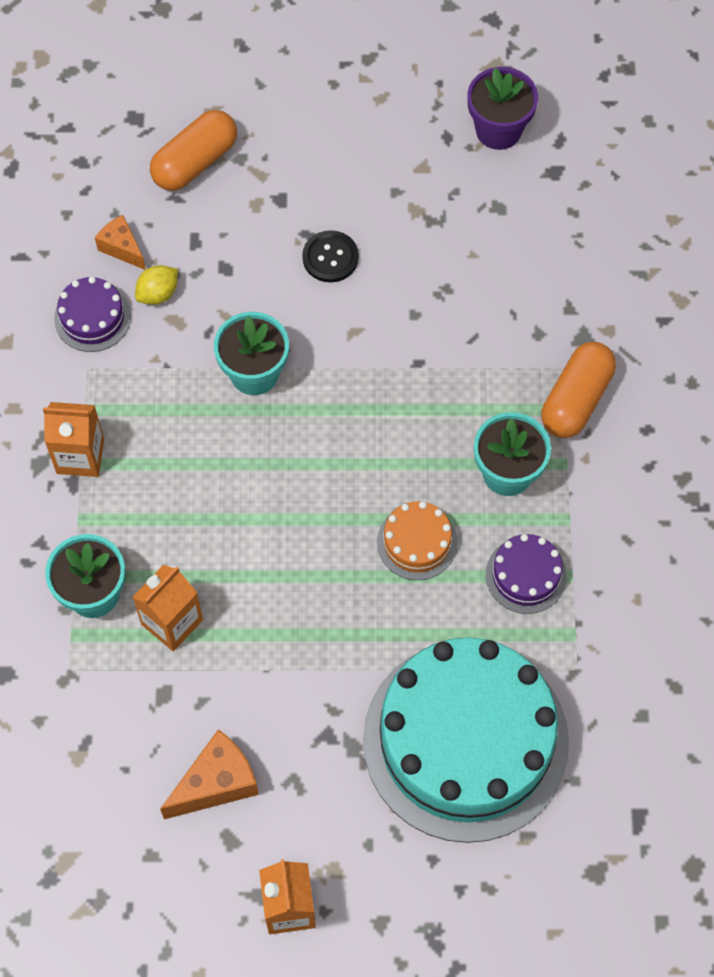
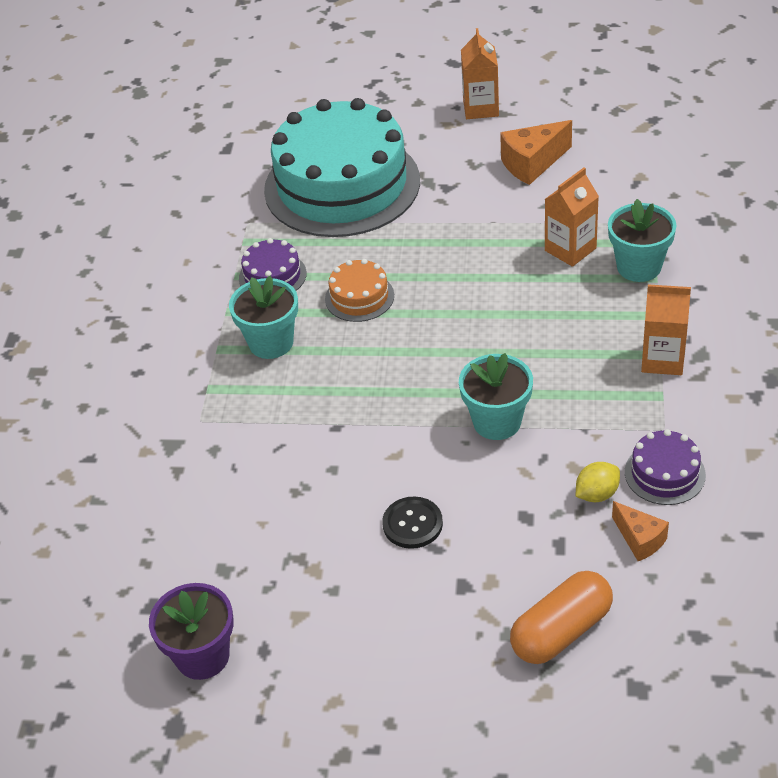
camera: 170 degrees left, 20 degrees down
(576, 399) = (194, 395): orange capsule -> none

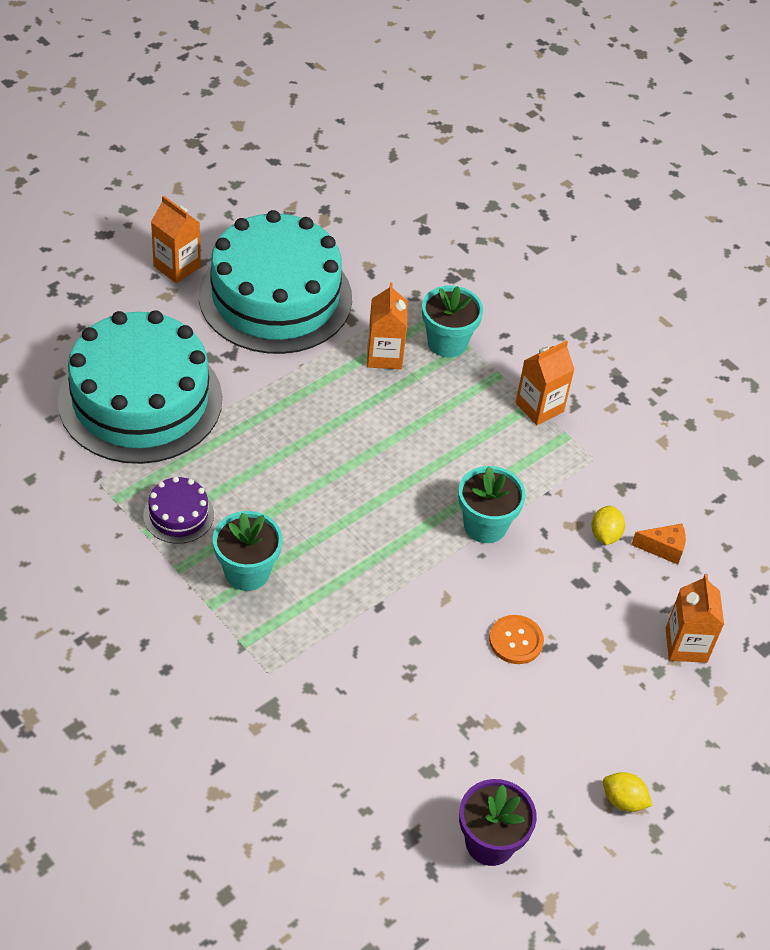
camera: 55 degrees left, 5 degrees up
(346, 710) = (623, 800): none -> yellow lemon
(359, 297) = (272, 490): orange cake -> none
(412, 524) = (516, 640): black button -> orange button
(532, 164) = (275, 296): orange cheese -> turquoise cake
(561, 631) = (686, 645): orange capsule -> orange carton
(664, 473) = (628, 491): purple cake -> none

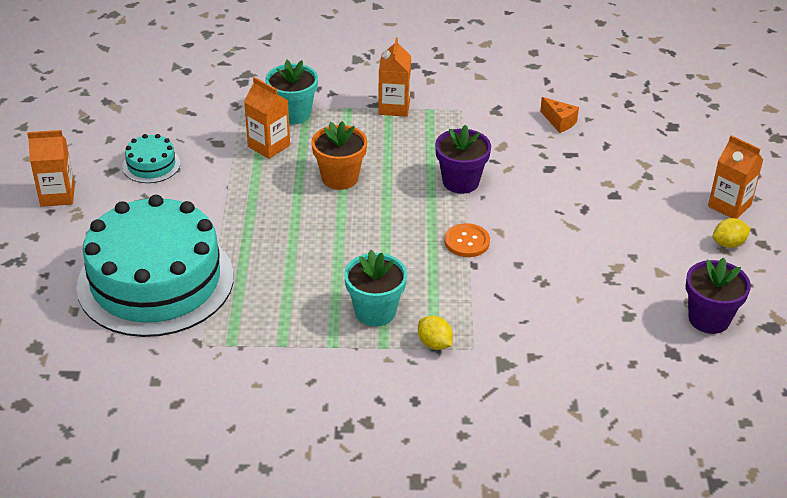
camera: 45 degrees left, 10 degrees down
(178, 515) = (285, 318): purple cake -> none
(275, 296) = (151, 165): turquoise cake -> turquoise cake, size x0.41
(395, 433) = (340, 178): none -> orange flower pot
(485, 525) = (460, 182): turquoise flower pot -> purple flower pot
(516, 640) = (565, 220): orange button -> orange button (467, 242)
(605, 535) = (523, 138): yellow lemon -> yellow lemon (434, 344)
(663, 548) = (559, 122): orange cheese -> orange cheese turned 90 degrees clockwise
(686, 645) = (639, 154): orange carton -> orange carton (729, 205)

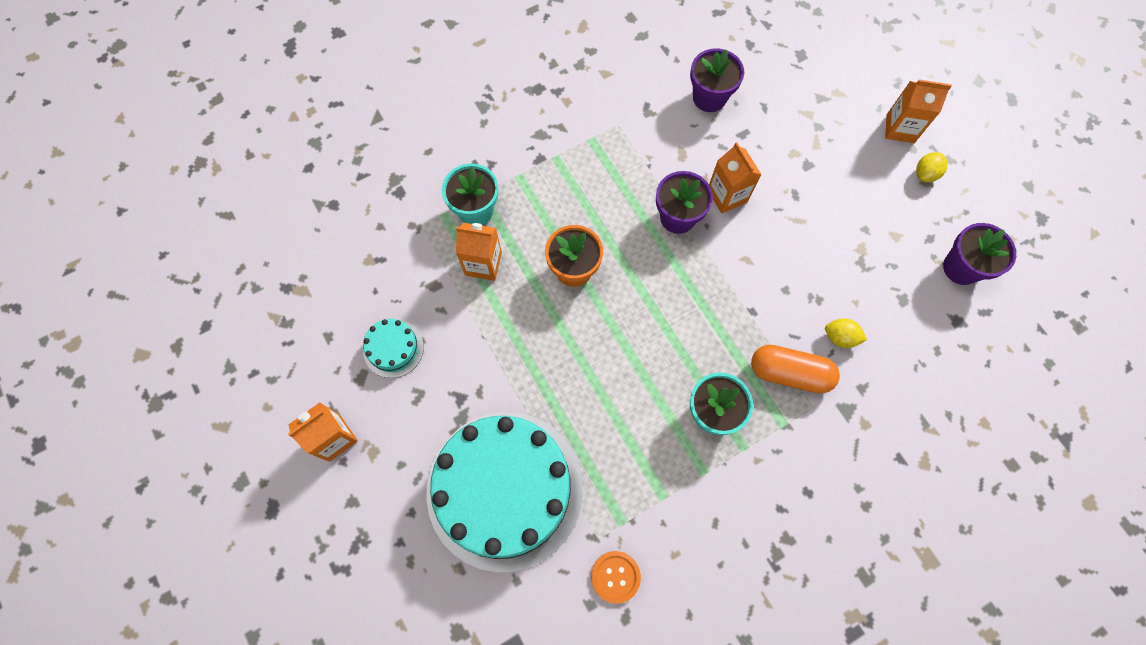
camera: 30 degrees left, 30 degrees up
(394, 107) = (559, 153): orange carton -> orange carton (727, 195)
(434, 344) = (781, 420): yellow lemon -> yellow lemon (840, 337)
(467, 242) = (729, 287): orange button -> orange button (615, 576)
(471, 317) = (789, 373): none -> orange capsule
(559, 122) = (709, 98): orange cheese -> purple flower pot

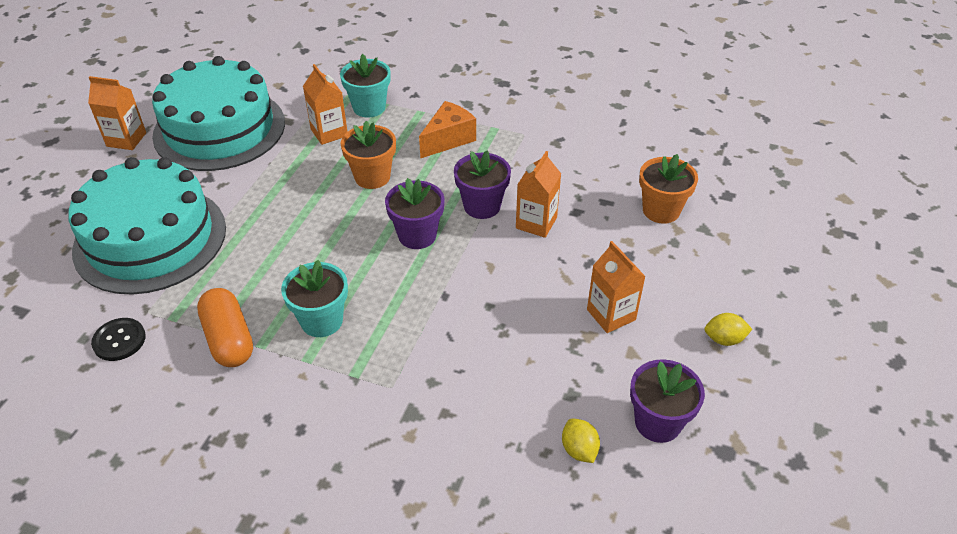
camera: 50 degrees right, 25 degrees down
(393, 348) = (219, 129): turquoise cake -> turquoise cake, size x2.44
(575, 182) = (448, 139): none -> orange cheese
(615, 576) = (119, 340): orange button -> black button
(709, 98) = (613, 166): purple flower pot -> purple flower pot (417, 235)
(781, 107) = (661, 210): none -> orange flower pot
(789, 373) = (409, 352): orange capsule -> orange capsule (229, 339)
(840, 337) = (481, 368): yellow lemon -> yellow lemon (579, 450)
(900, 128) = (746, 296): orange carton -> orange carton (611, 315)

